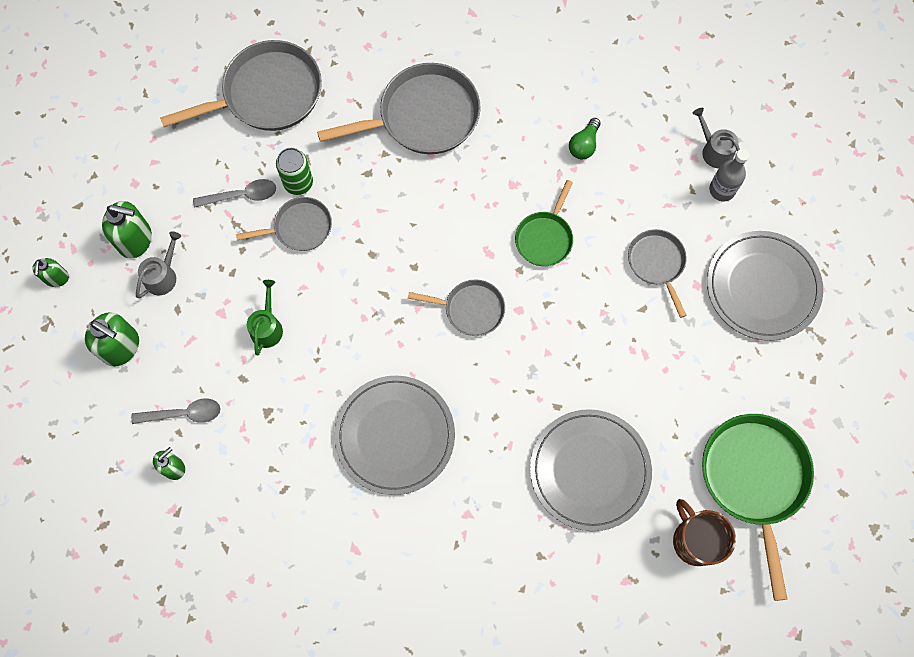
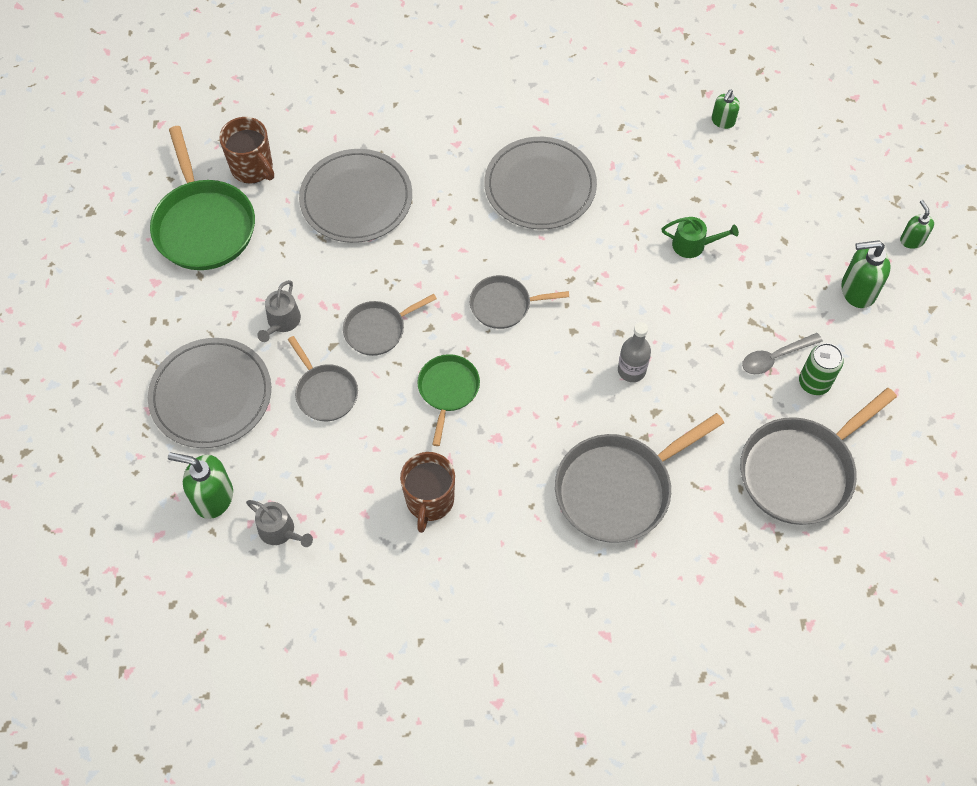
camera: 165 degrees right, 10 degrees down
(121, 347) = (818, 198): green soap dispenser -> green soap dispenser (213, 498)
(163, 276) = (813, 265): grey watering can -> grey watering can (282, 321)
(184, 413) = (734, 161): grey spoon -> none
(267, 327) = (693, 245): green watering can -> green watering can turned 75 degrees counterclockwise
(298, 183) = (723, 384): green can -> green can (814, 383)
(299, 228) = (702, 340): grey pan -> grey pan (378, 330)
(584, 145) = (429, 501): green light bulb -> brown mug
(722, 190) = (266, 487): grey bottle -> grey bottle (631, 370)

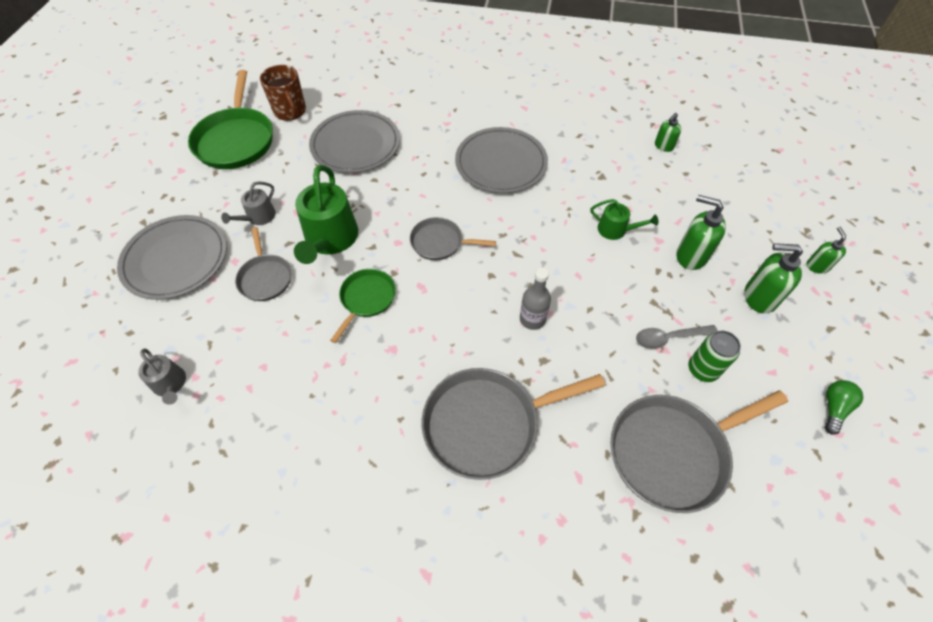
camera: 15 degrees right, 5 degrees down
(213, 498) = (132, 341): green soap dispenser -> green soap dispenser (690, 256)
(378, 330) = (330, 239): grey pan -> green watering can
(429, 501) = (310, 390): brown mug -> none
(943, 391) = (833, 408): none -> green light bulb

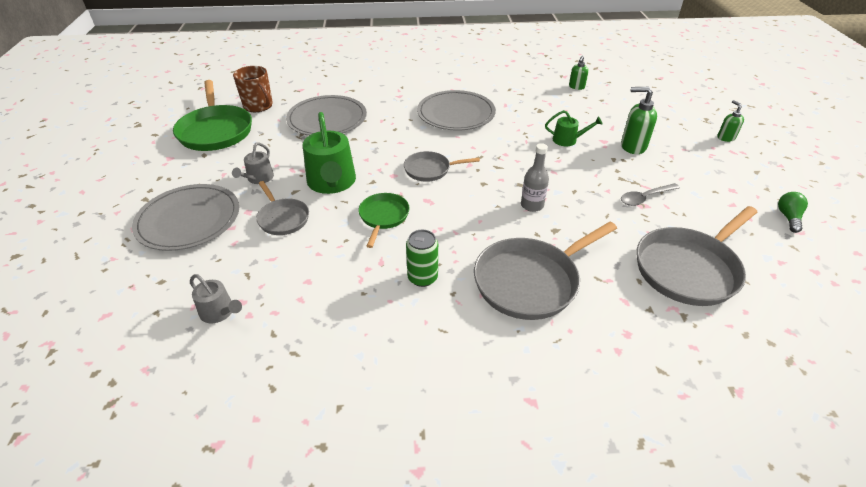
camera: 15 degrees left, 15 degrees down
(702, 369) = (681, 212): green can -> green can (422, 277)
(759, 297) = (696, 162): green soap dispenser -> none

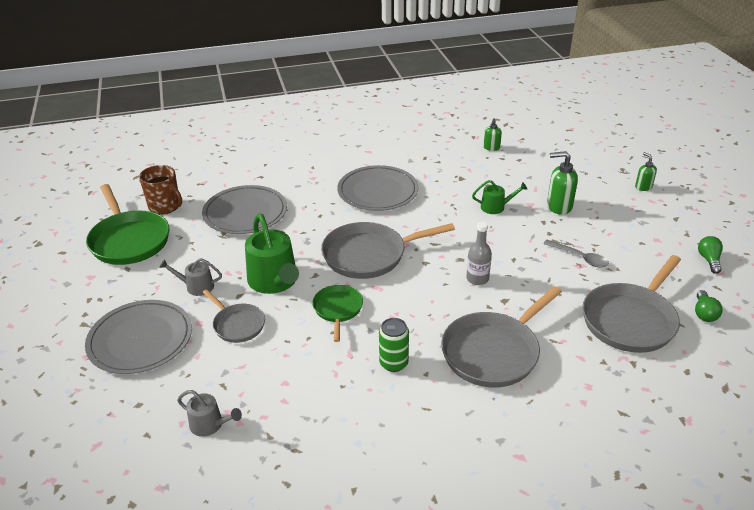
camera: 10 degrees left, 5 degrees down
(258, 178) = (196, 286): grey watering can -> grey watering can turned 90 degrees clockwise
(430, 170) = (369, 255): grey pan -> grey pan, size x1.78
(645, 198) = (580, 258): grey spoon -> grey spoon turned 105 degrees counterclockwise
(775, 273) = (704, 313): none -> green light bulb

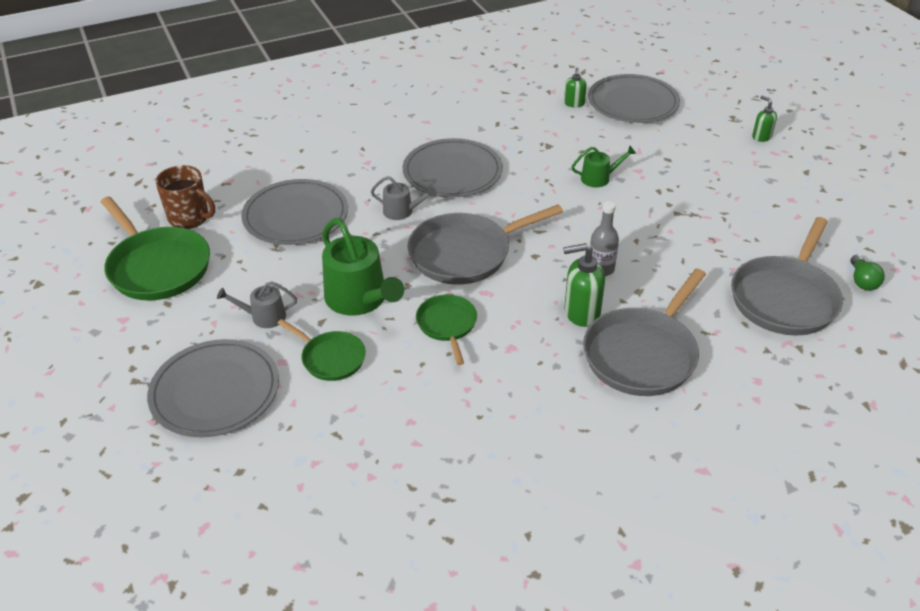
camera: 10 degrees left, 5 degrees up
(209, 424) = (335, 483): grey watering can -> grey watering can (401, 211)
(237, 325) = (330, 358): grey pan -> green pan
(393, 363) = (532, 382): green can -> none
(540, 151) = (633, 102): none -> grey plate
(559, 206) = (671, 170): green soap dispenser -> green soap dispenser (581, 313)
(580, 258) = (711, 230): grey spoon -> none
(709, 260) = (853, 218): green light bulb -> none

